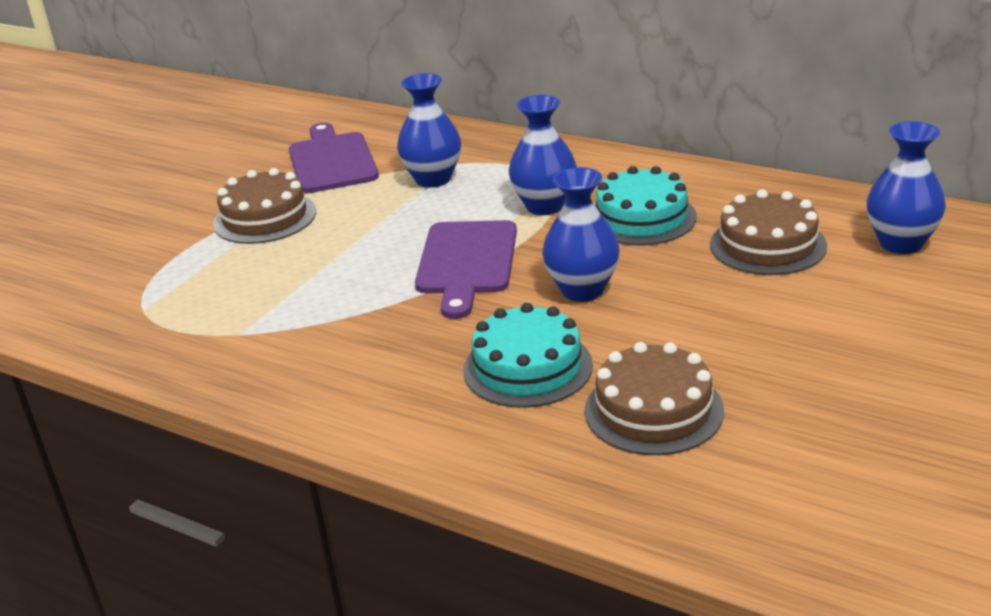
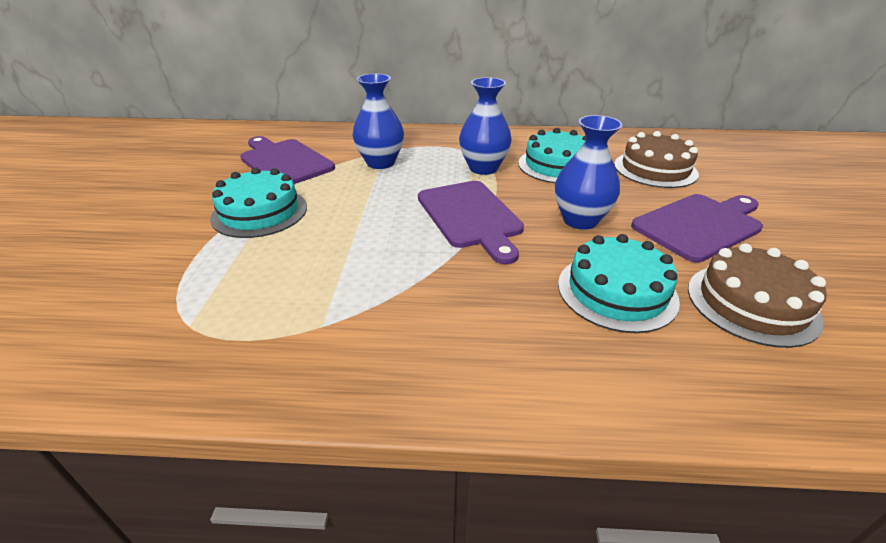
camera: 30 degrees left, 5 degrees up
(265, 218) = (260, 212): brown cake -> turquoise cake
(719, 324) = (699, 225): none -> purple cutting board
(901, 243) = (723, 156): blue vase -> none

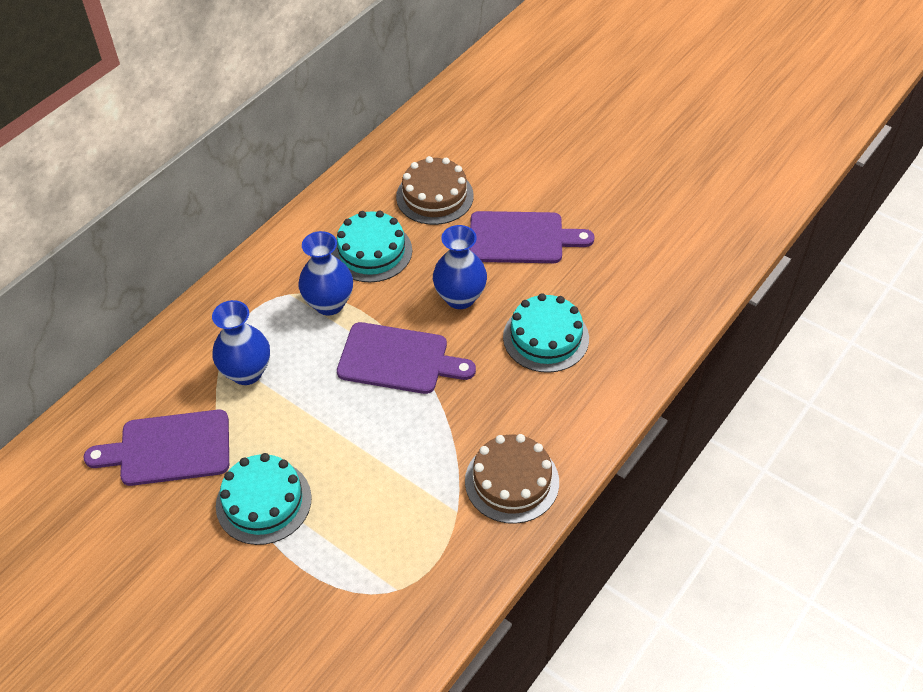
camera: 55 degrees left, 15 degrees up
(699, 225) = (521, 238): purple cutting board -> purple cutting board turned 90 degrees clockwise
(752, 303) = (604, 283): brown cake -> brown cake (512, 481)

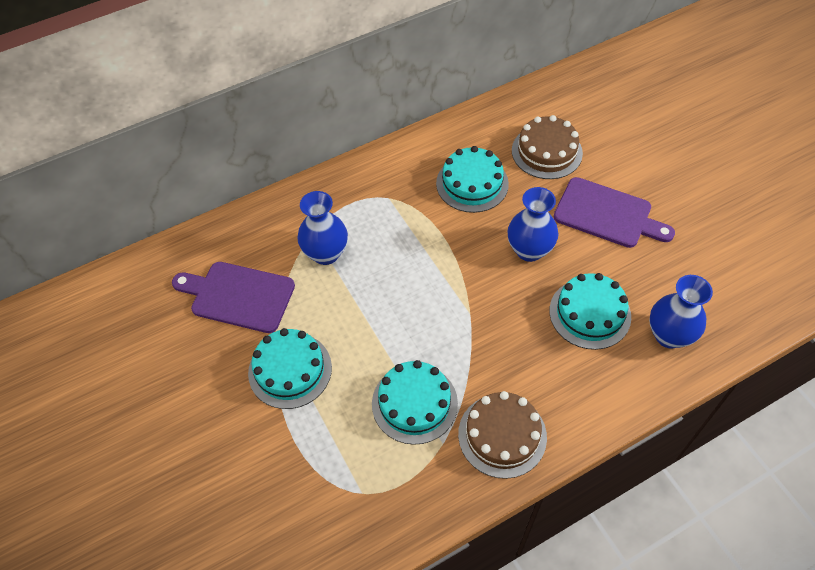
camera: 25 degrees right, 5 degrees up
(329, 304) = (417, 217): blue vase -> blue vase (669, 335)
(398, 359) = (453, 287): purple cutting board -> none
(411, 484) = (414, 403): none -> turquoise cake

